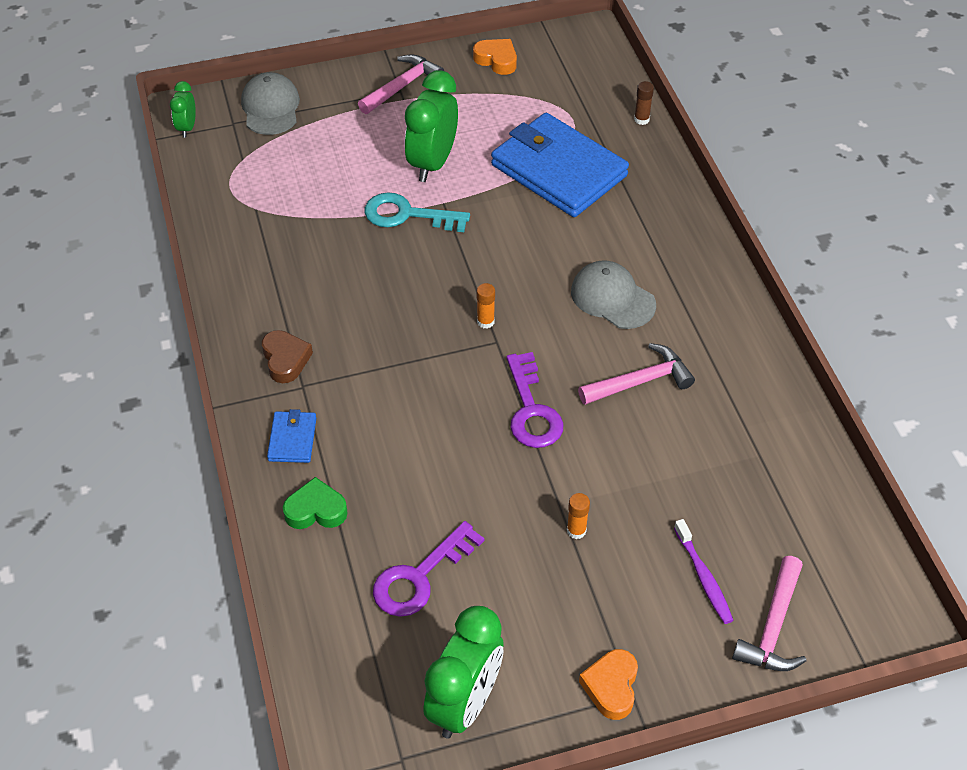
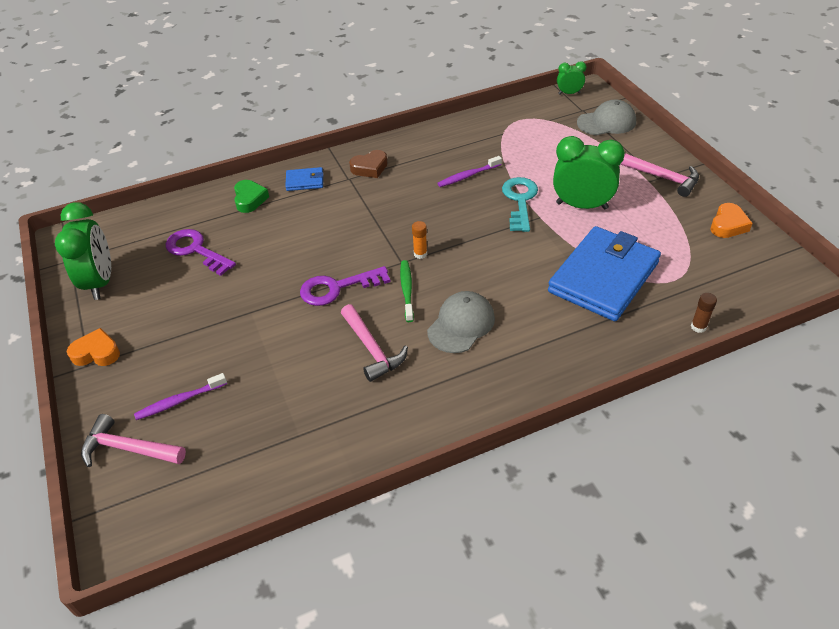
camera: 85 degrees right, 5 degrees down
(340, 256) = (468, 176): none -> purple toothbrush
(464, 703) = (100, 282): green clock -> green clock turned 120 degrees counterclockwise
(549, 341) = (407, 290): none -> green toothbrush
(576, 530) = (227, 323): orange glue stick -> none

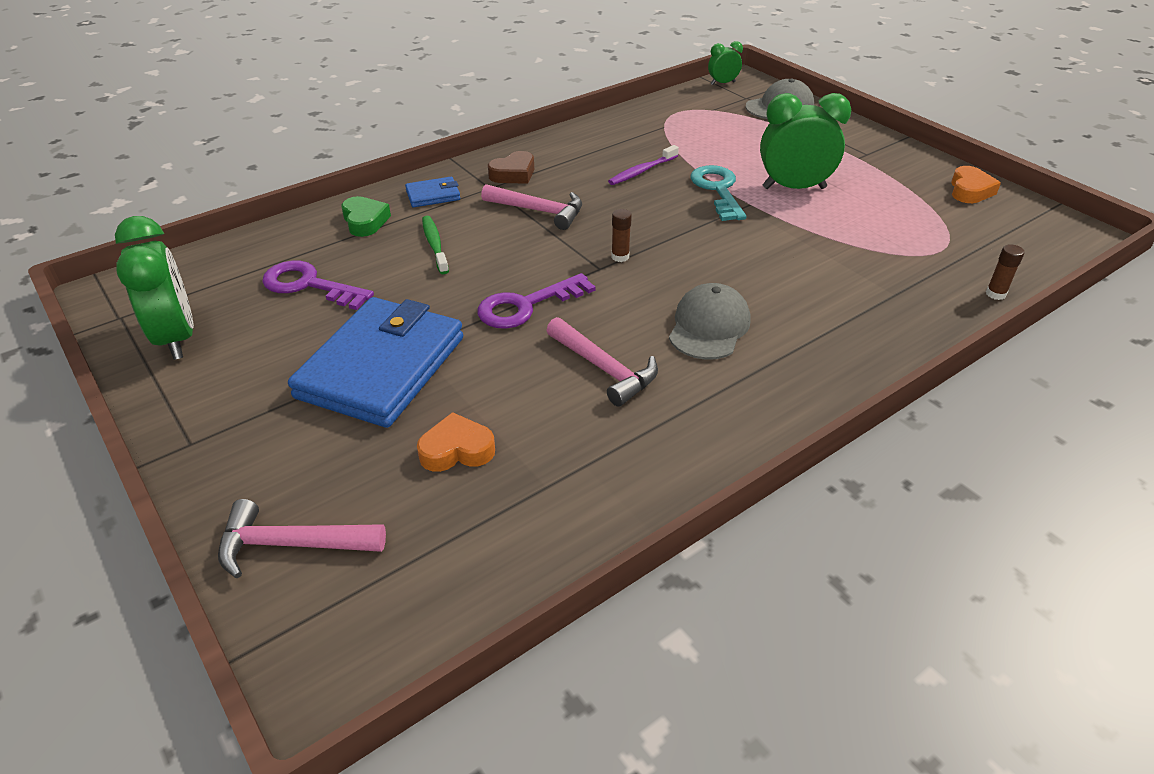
camera: 15 degrees left, 5 degrees down
(96, 353) = (199, 426): orange heart -> orange heart (457, 450)
(180, 401) = (351, 469): purple toothbrush -> none
(407, 290) = (621, 298): green toothbrush -> green toothbrush (435, 245)
(420, 254) = (620, 257): orange glue stick -> brown glue stick
(603, 277) = (858, 256): blue wallet -> blue wallet (382, 367)
(663, 178) = (873, 153): pink hammer -> pink hammer (539, 211)

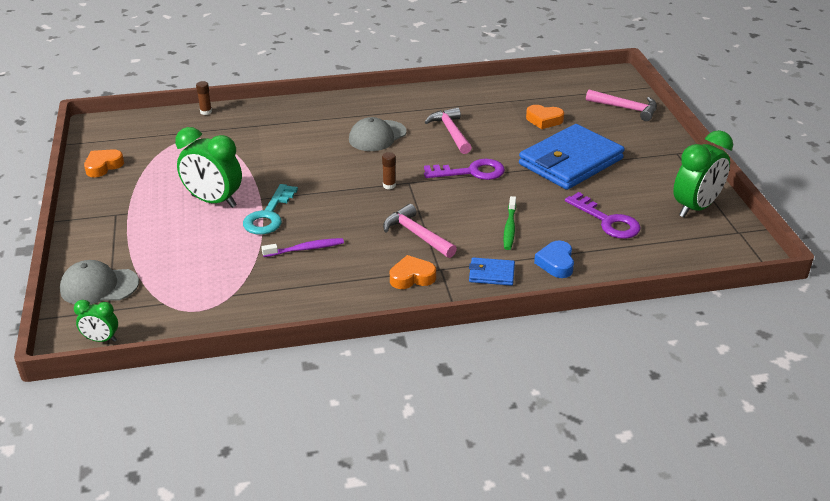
camera: 155 degrees left, 5 degrees down
(176, 338) = (695, 208): green clock -> green clock turned 135 degrees counterclockwise
(365, 221) = (556, 263): green heart -> blue heart
(513, 174) = (412, 277): brown heart -> orange heart

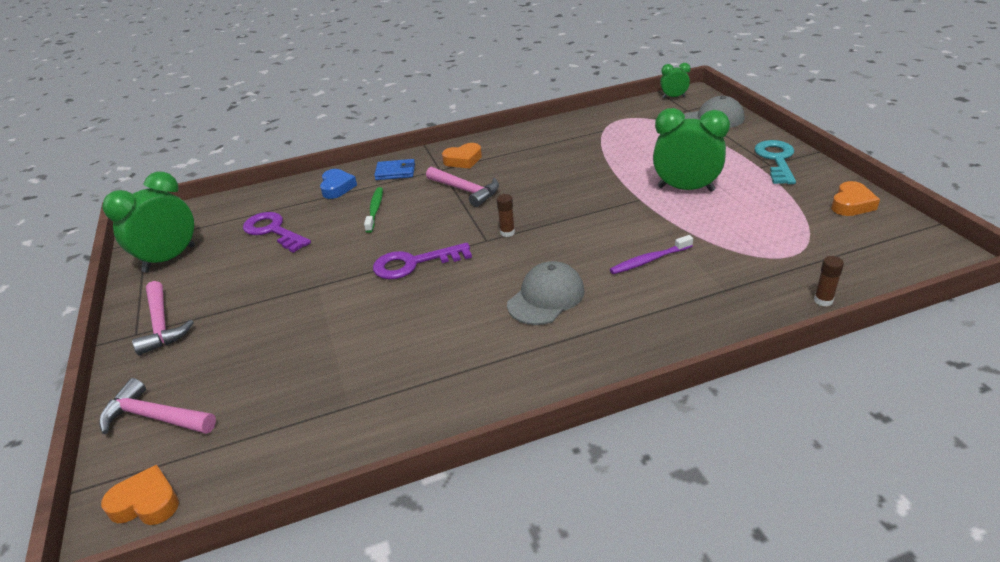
camera: 175 degrees right, 0 degrees up
(268, 215) = (618, 185): turquoise key -> turquoise key (776, 160)
(305, 249) = (565, 165): purple toothbrush -> purple toothbrush (649, 260)
(451, 132) = (443, 321): pink hammer -> pink hammer (161, 325)
(544, 120) = (301, 367): orange heart -> orange heart (146, 503)
(570, 161) = (286, 297): blue wallet -> none

